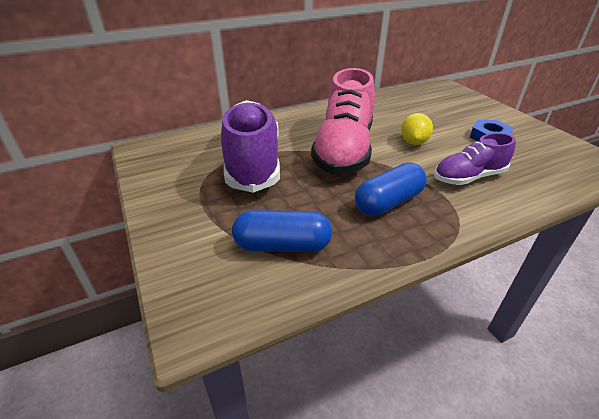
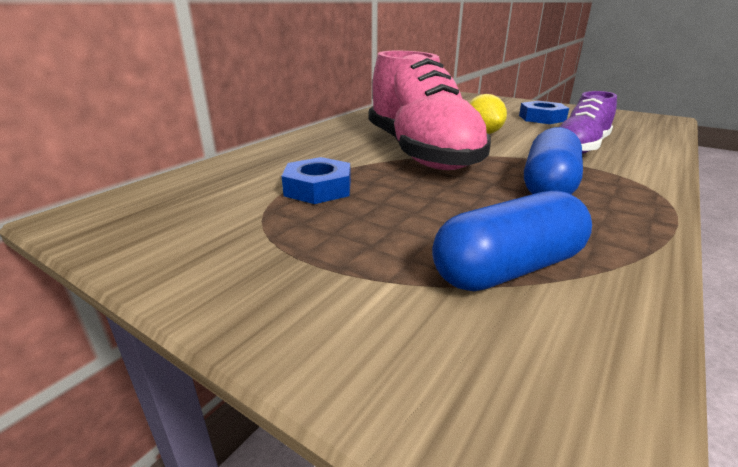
camera: 30 degrees left, 10 degrees down
(253, 162) = (318, 188): purple shoe -> blue nut

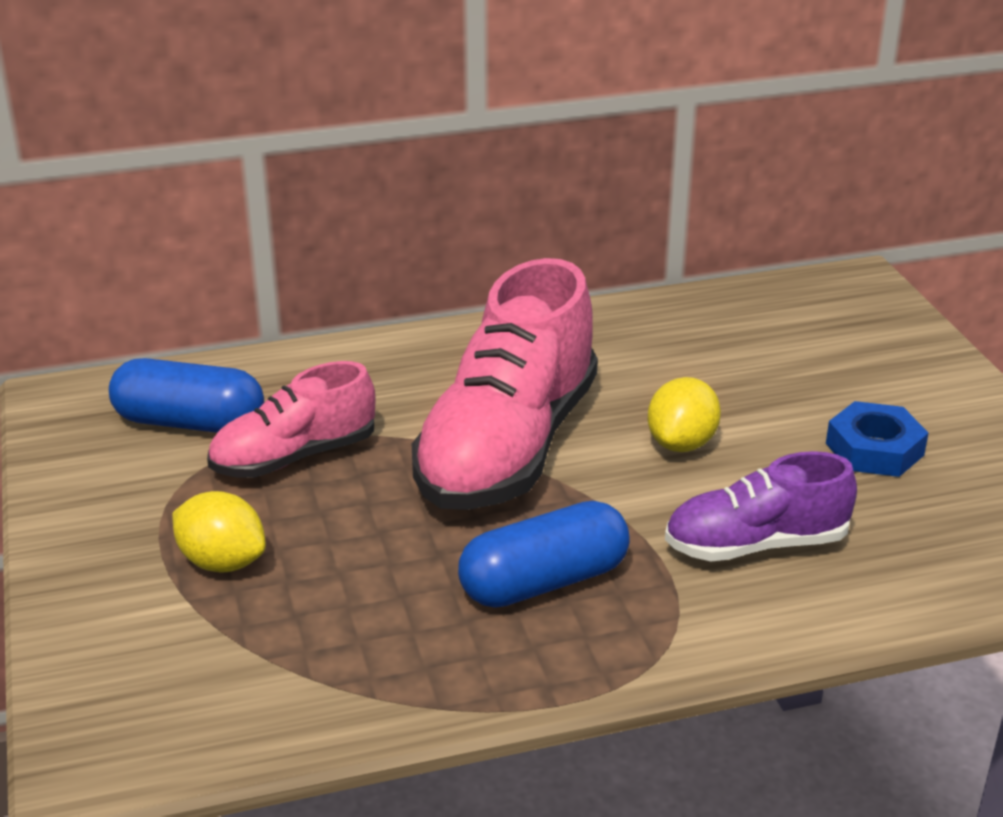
camera: 40 degrees right, 5 degrees up
(318, 188) = (294, 457): blue nut -> pink shoe
(370, 249) = (222, 562): none -> yellow lemon
(508, 269) = (290, 645): blue capsule -> blue capsule (190, 422)

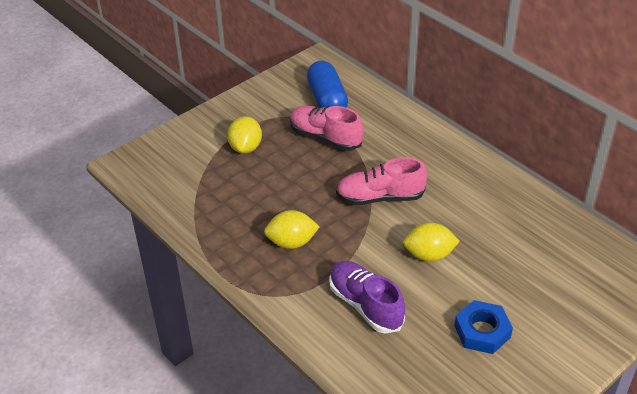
camera: 65 degrees right, 10 degrees up
(507, 448) = (380, 197): pink shoe -> pink shoe, size x0.57
(544, 582) = (291, 242): blue capsule -> yellow lemon

